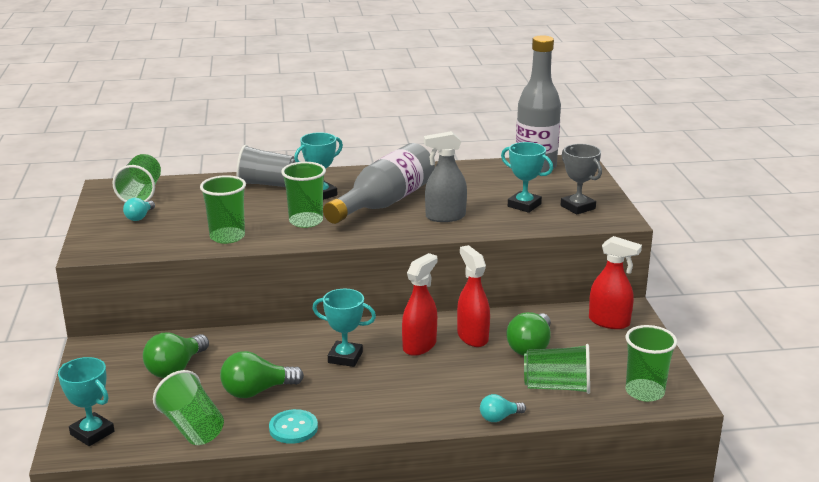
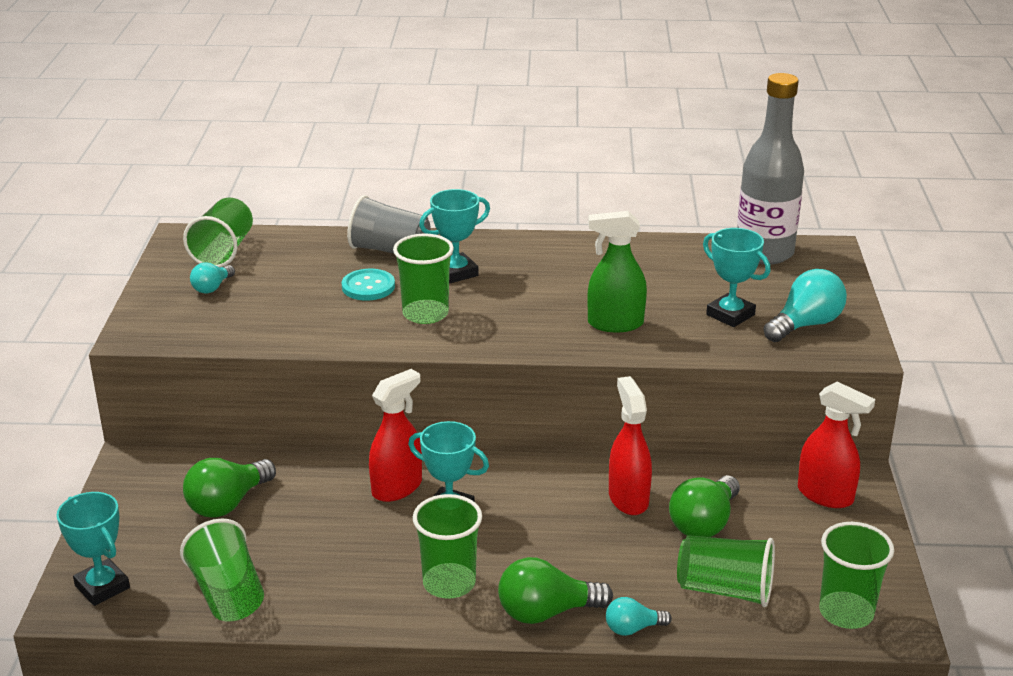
camera: 10 degrees right, 5 degrees up
(227, 237) = (316, 329): green cup -> green cup (449, 583)
(257, 391) = (322, 550): green light bulb -> green light bulb (546, 612)
(293, 428) = (356, 611): turquoise button -> turquoise button (368, 287)
(384, 203) = (538, 294): grey bottle -> none
(419, 346) = (553, 504): red spray bottle -> red spray bottle (397, 488)
(445, 217) = (615, 324): grey spray bottle -> green spray bottle
(577, 207) = (805, 325): grey trophy -> turquoise light bulb

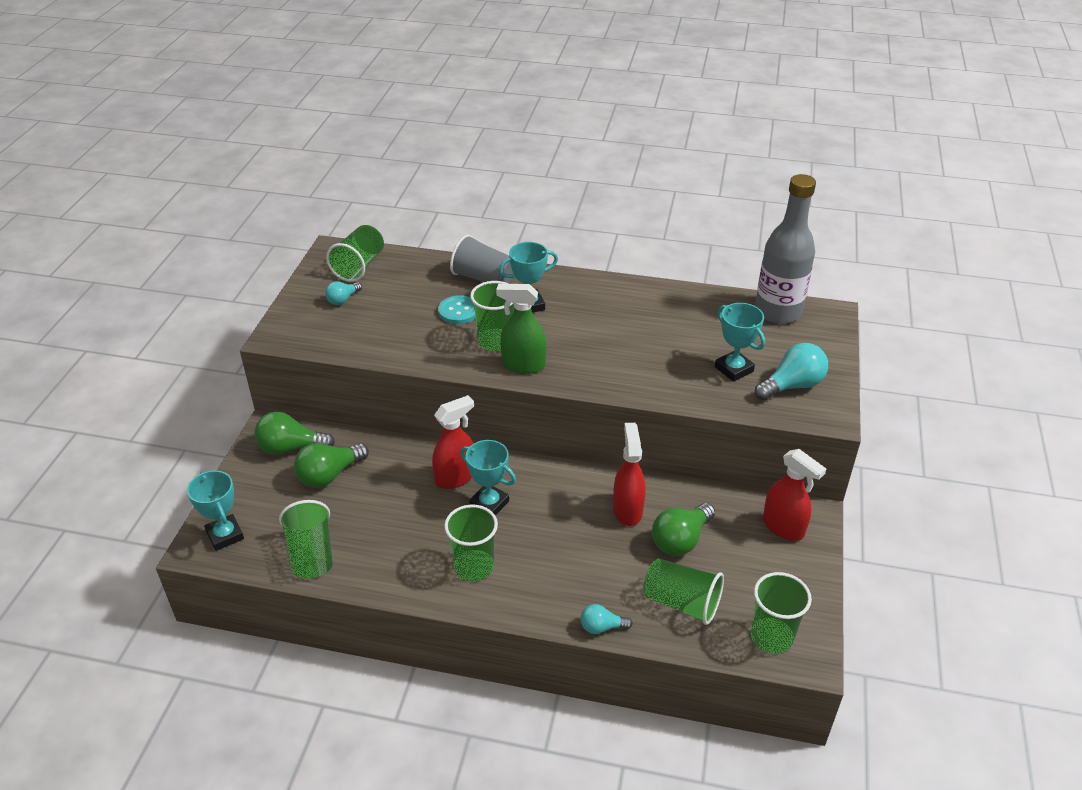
camera: 10 degrees right, 10 degrees up
(546, 612) = (540, 603): green light bulb -> green light bulb (291, 448)
(615, 324) = (639, 367): green spray bottle -> green spray bottle (523, 365)

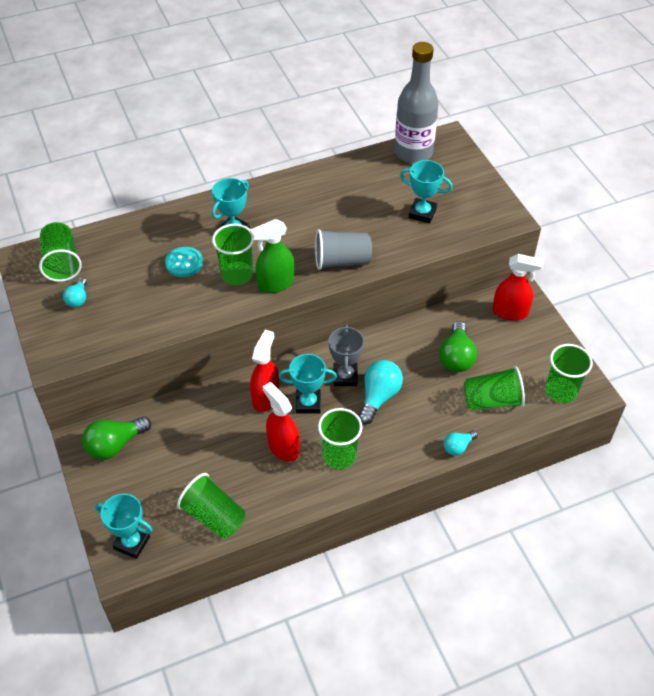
camera: 35 degrees left, 10 degrees up
(329, 475) = (168, 449): green light bulb -> none
(483, 279) = (177, 225): grey cup -> grey cup (342, 261)
(548, 498) = (345, 376): none -> grey trophy
(627, 510) = (405, 355): red spray bottle -> red spray bottle (283, 447)
(792, 386) = (469, 207): turquoise light bulb -> turquoise light bulb (378, 397)

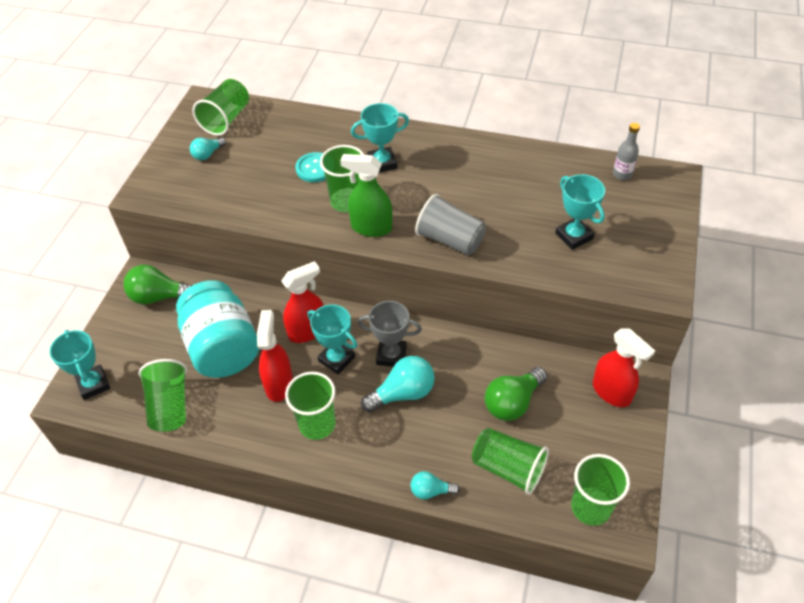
camera: 40 degrees right, 0 degrees up
(212, 450) = (223, 348): none -> turquoise jar
(345, 376) = (391, 355): grey trophy -> grey trophy turned 60 degrees clockwise
(413, 153) = (622, 174): grey bottle -> grey bottle, size x0.43

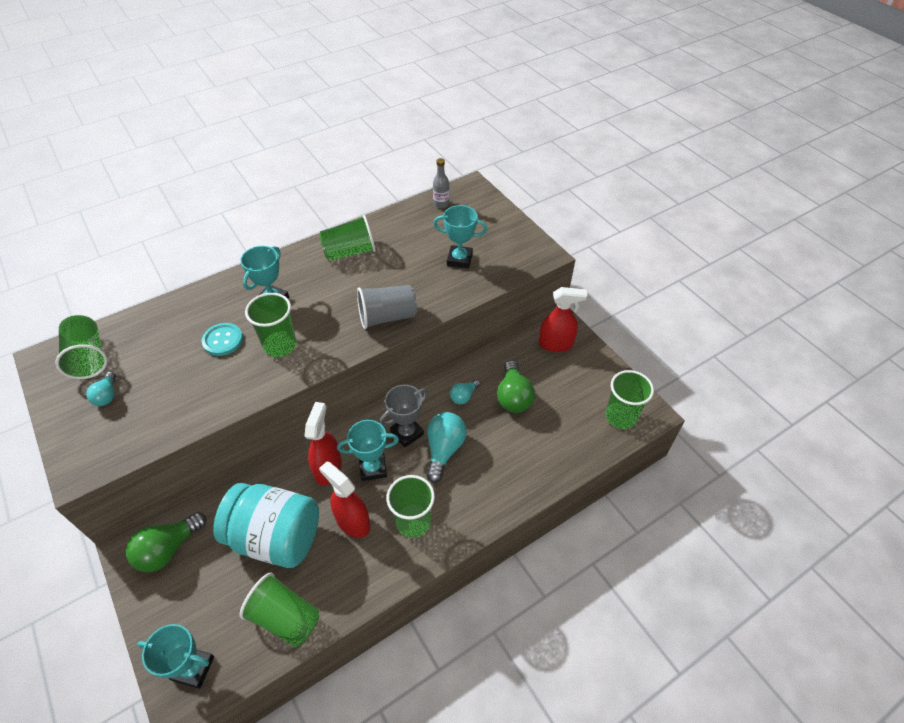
camera: 50 degrees left, 0 degrees up
(371, 227) = (322, 349): green spray bottle -> none
(431, 491) = (533, 492): turquoise light bulb -> turquoise light bulb (463, 396)
(508, 468) = (556, 436): green cup -> green cup (349, 252)

